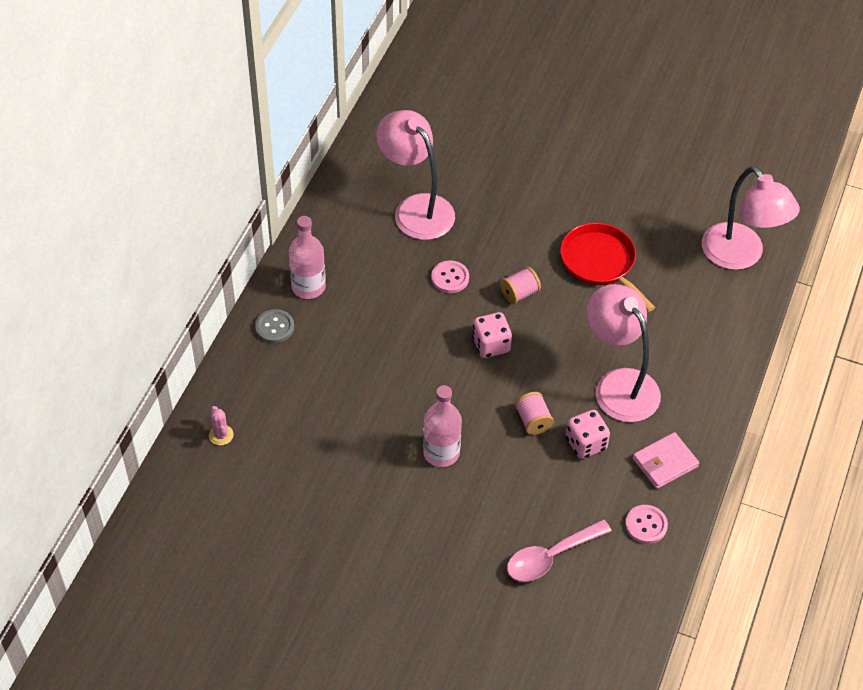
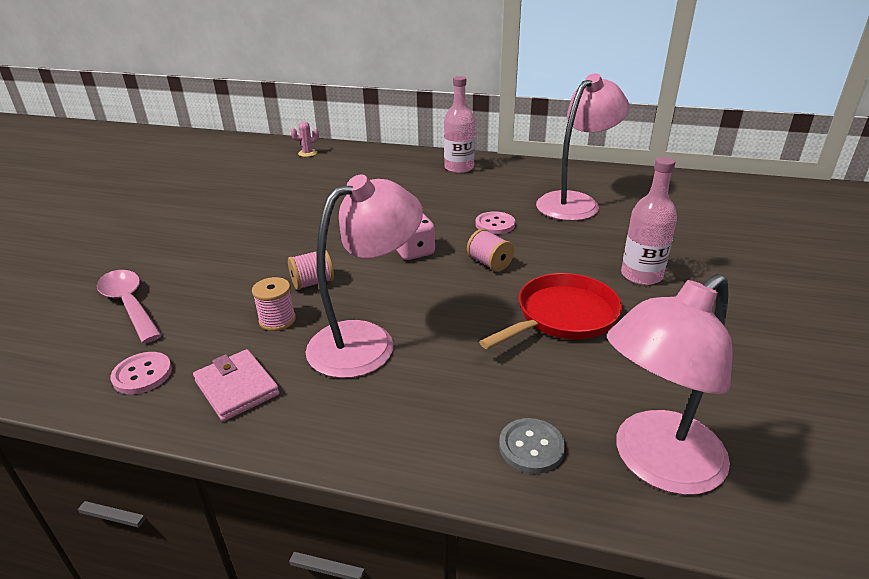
camera: 85 degrees right, 20 degrees down
(274, 327) = (413, 160): grey button -> grey button (531, 447)
(441, 453) = (278, 236): pink bottle -> pink bottle (641, 275)
(586, 444) = (277, 320): pink dice -> pink spool

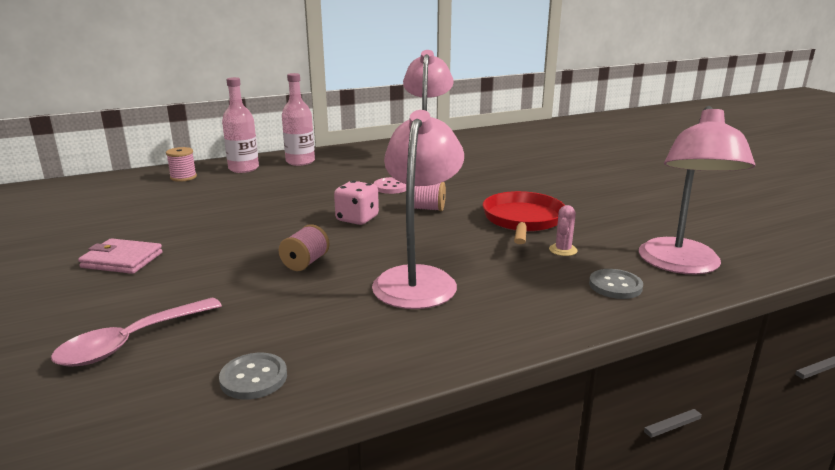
camera: 40 degrees left, 10 degrees down
(129, 304) = (131, 342): pink spoon -> pink spoon turned 60 degrees counterclockwise
(142, 374) = (253, 378): pink button -> grey button
(237, 388) = (365, 346): pink wallet -> pink wallet (122, 260)
(277, 320) = (318, 295): pink spool -> pink spool (183, 177)
(307, 153) = (124, 183): pink cactus -> pink cactus (563, 250)
(641, 275) = (531, 187): pink bottle -> pink bottle (243, 168)

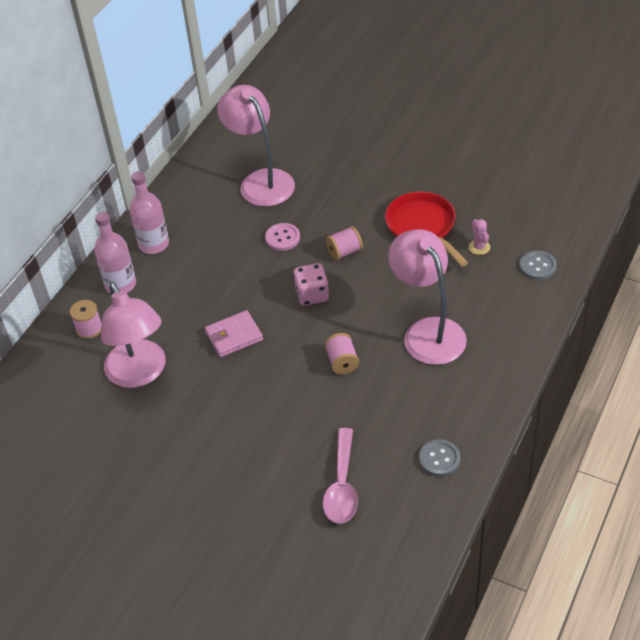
camera: 35 degrees left, 25 degrees up
(122, 260) = (219, 440): pink wallet -> pink wallet (234, 336)
(681, 265) = (555, 222): pink lamp -> pink lamp (140, 374)

